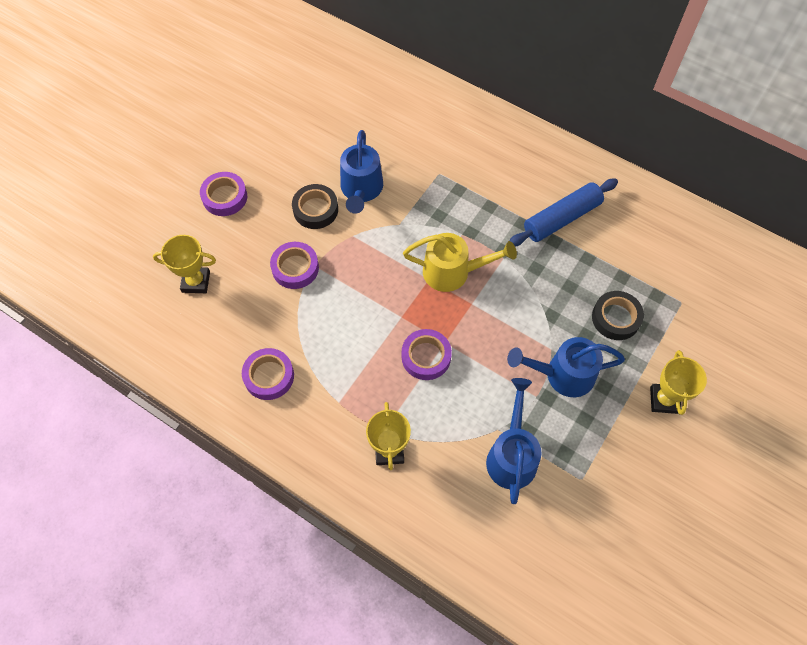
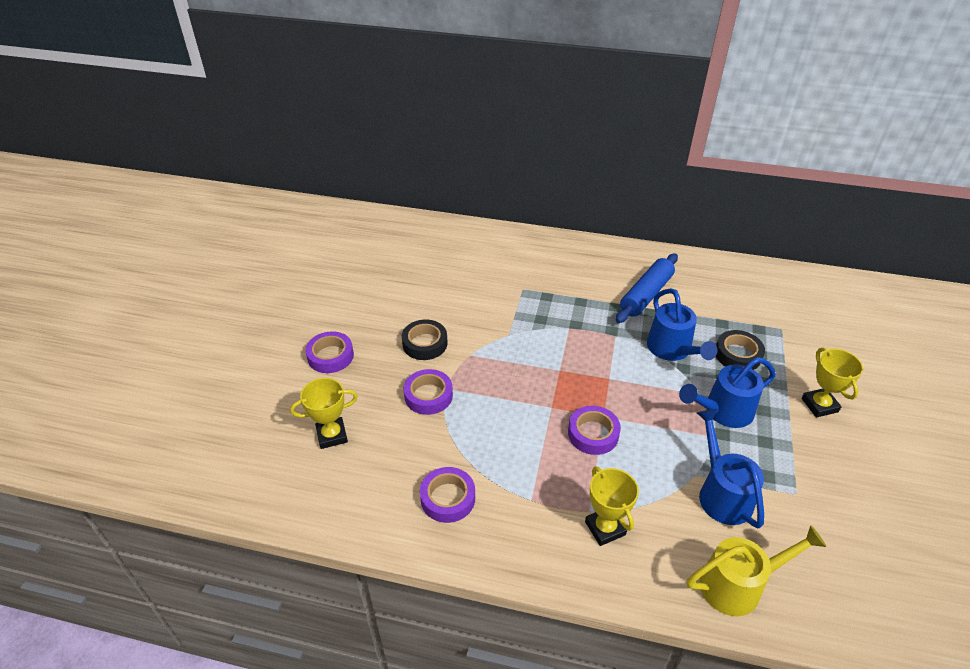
camera: 20 degrees left, 20 degrees down
(361, 190) = (460, 318): blue watering can -> blue watering can (672, 350)
(454, 272) = (578, 358): yellow watering can -> yellow watering can (739, 584)

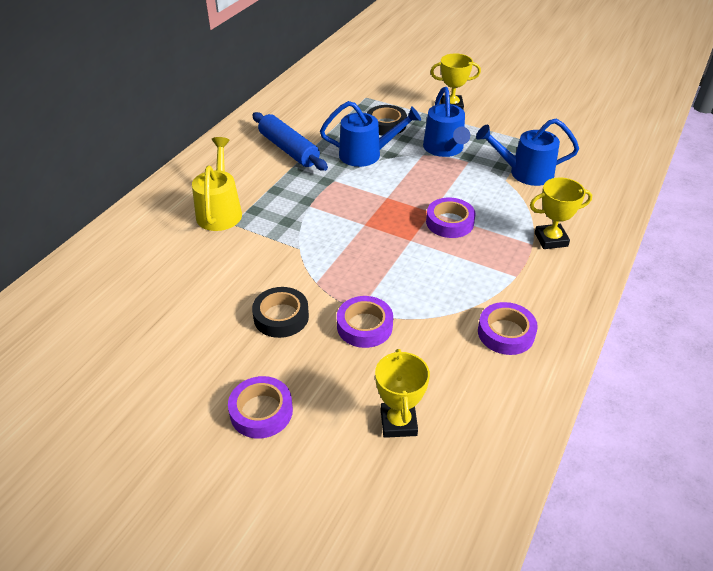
camera: 75 degrees left, 0 degrees up
(739, 584) = (604, 188): yellow watering can -> yellow watering can (220, 210)

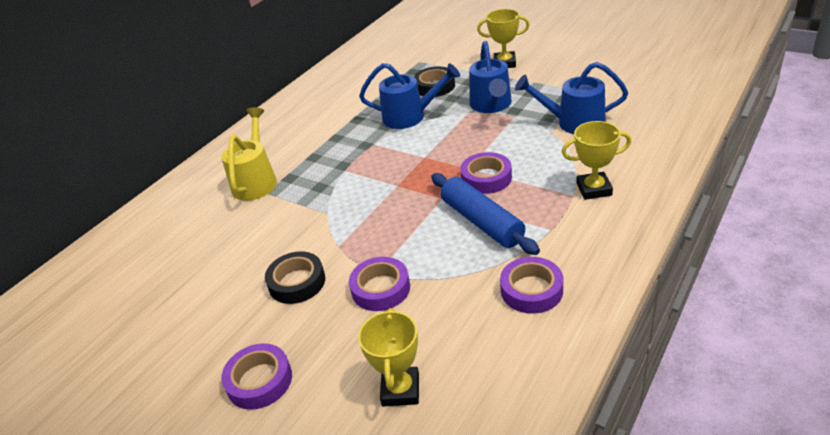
camera: 10 degrees right, 5 degrees down
(288, 149) = (333, 117): blue rolling pin -> blue rolling pin (481, 222)

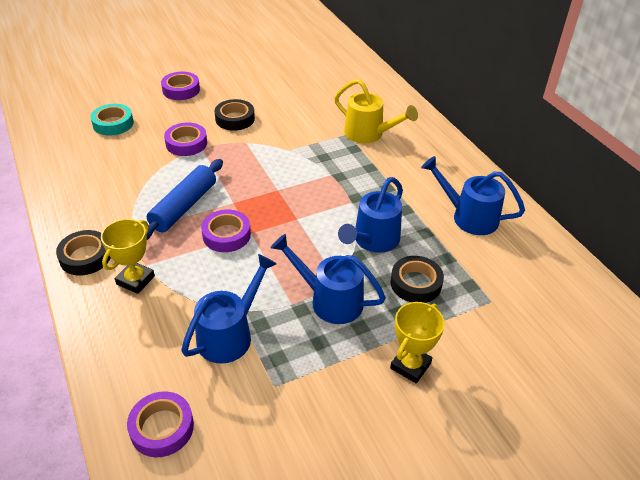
camera: 115 degrees right, 5 degrees up
(339, 95) = (468, 216): none -> blue watering can
(400, 390) = (113, 123): yellow trophy -> turquoise tape
(481, 222) = (184, 207): blue rolling pin -> blue rolling pin turned 60 degrees counterclockwise
(531, 290) = (101, 193): purple tape -> purple tape (162, 428)
(614, 233) = (85, 257): none -> black tape

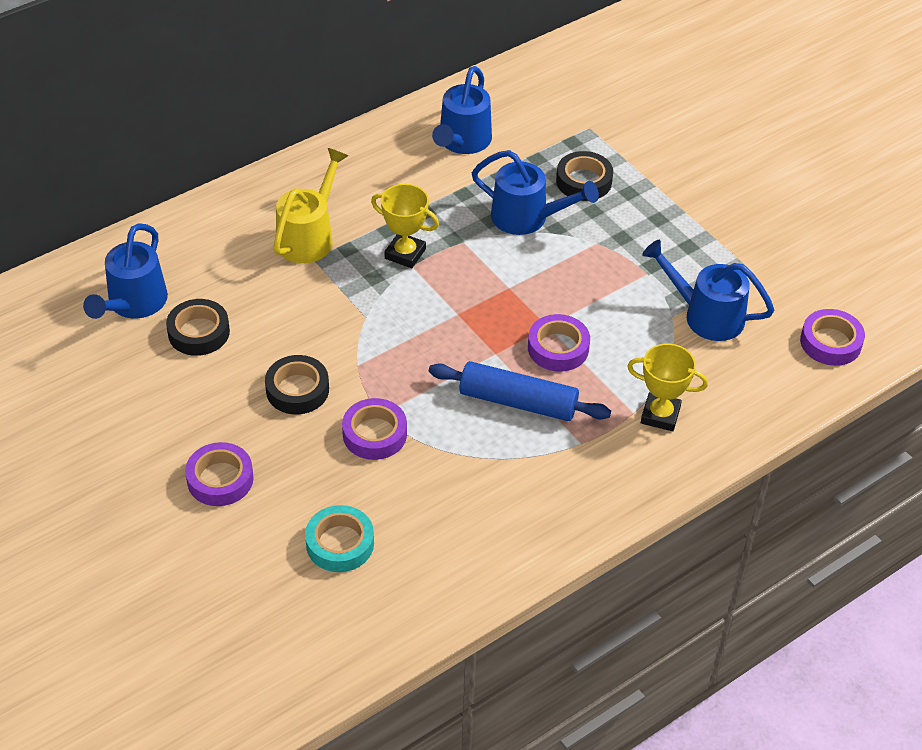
camera: 100 degrees left, 5 degrees up
(85, 257) = (640, 476): black tape -> black tape (199, 332)
(329, 300) = (631, 245): blue watering can -> blue watering can (133, 304)
(410, 366) = (692, 181): yellow trophy -> yellow trophy (405, 254)

